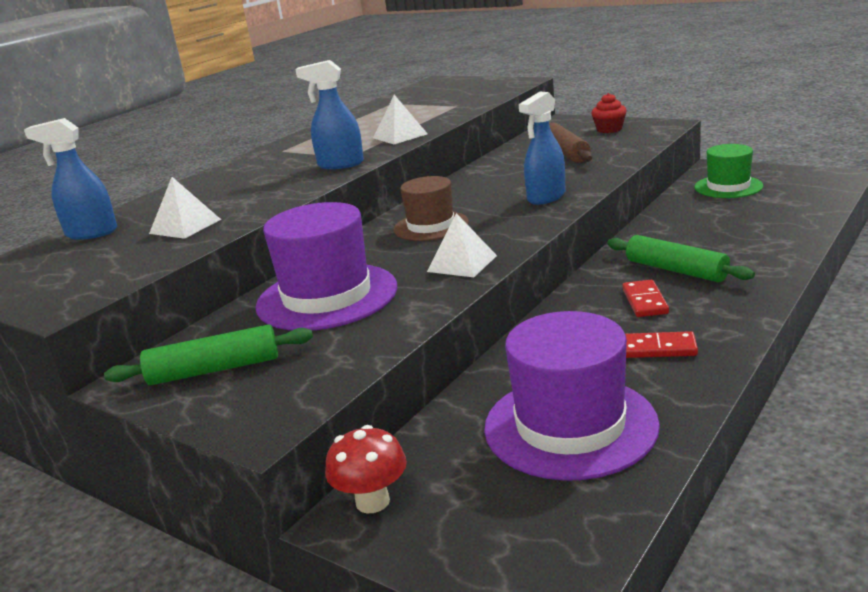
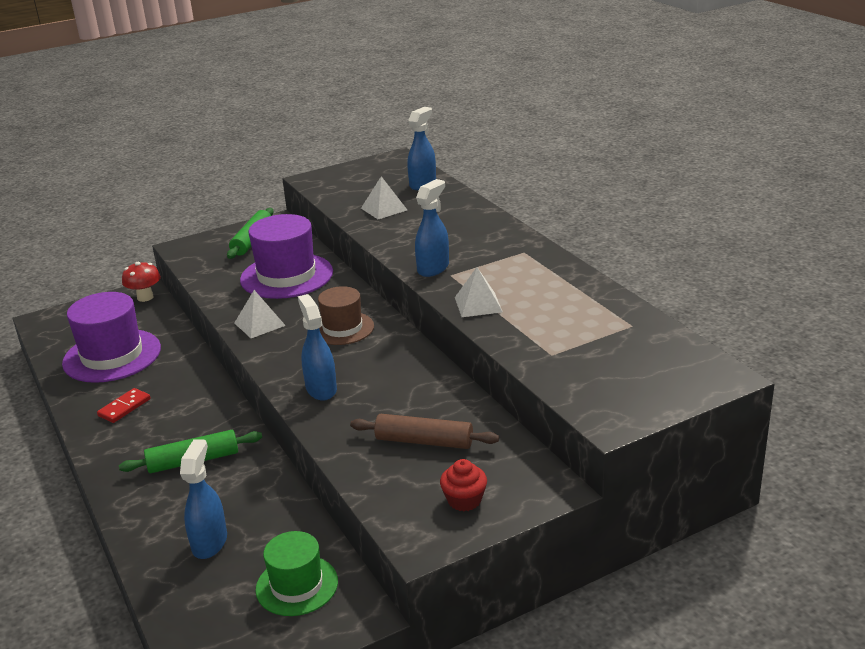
camera: 115 degrees right, 5 degrees up
(644, 301) = (177, 427): red domino -> none
(747, 222) = (210, 542): none -> blue spray bottle

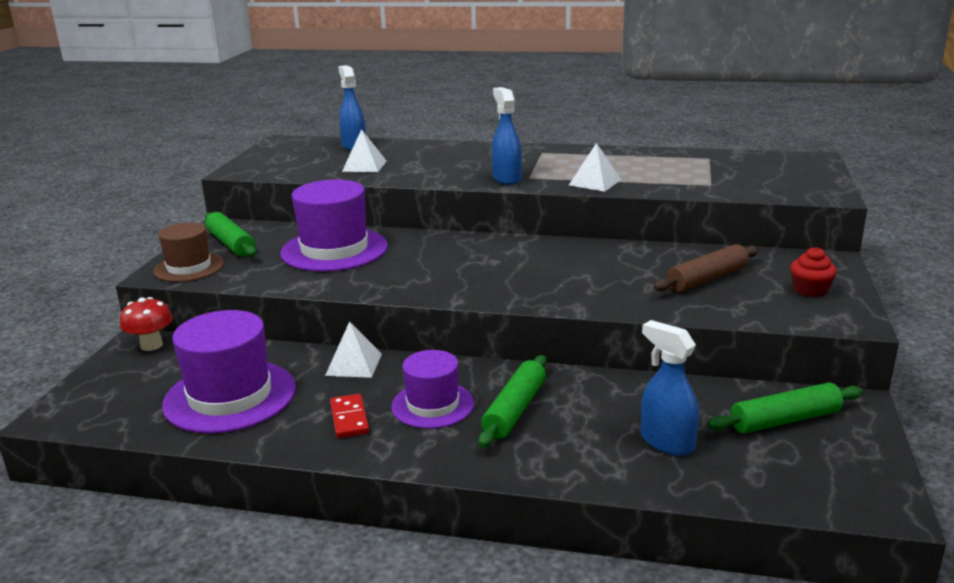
camera: 50 degrees left, 5 degrees down
(169, 427) = (432, 405): none -> purple hat
(259, 324) = (397, 283): white pyramid -> white pyramid (354, 364)
(297, 585) = (784, 420): green hat -> green rolling pin
(321, 389) = (561, 291): blue spray bottle -> none
(342, 328) = (475, 256): brown hat -> brown hat (189, 267)

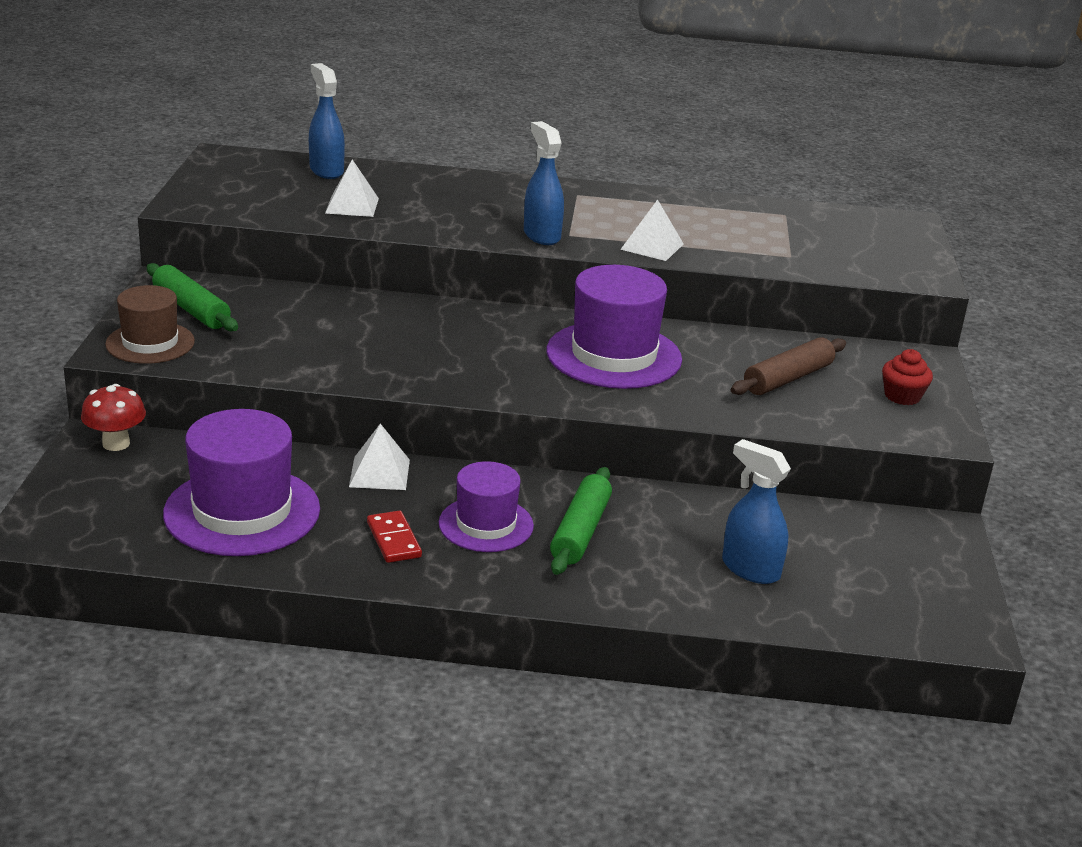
camera: 10 degrees left, 5 degrees up
(334, 250) = (330, 323): purple hat -> purple hat (614, 355)
(784, 420) = (872, 545): green rolling pin -> none

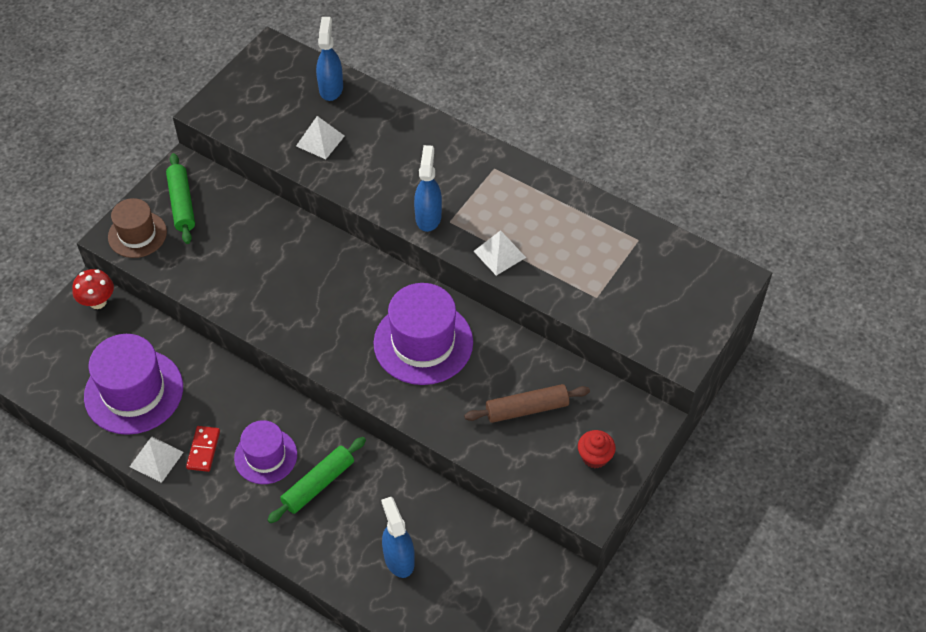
camera: 30 degrees right, 25 degrees up
(379, 473) = (233, 384): white pyramid -> white pyramid (156, 459)

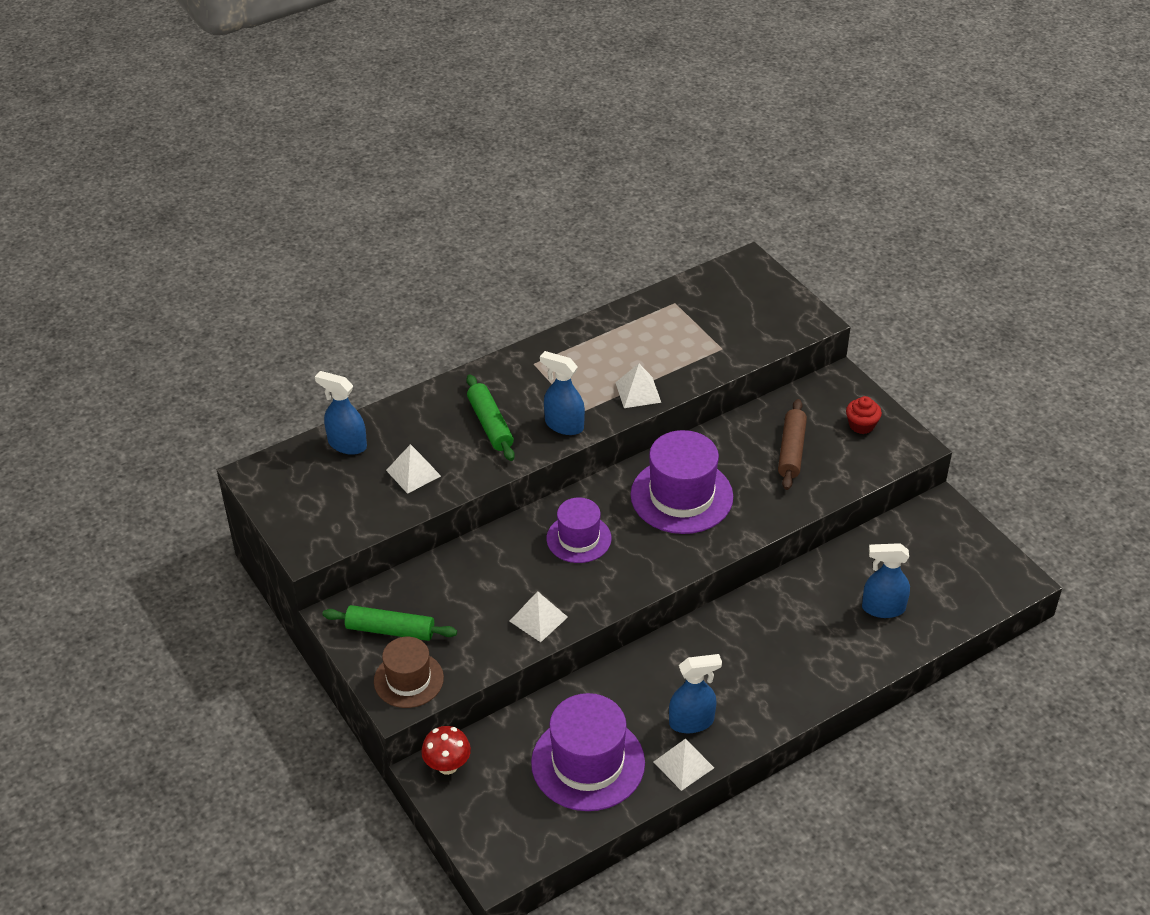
camera: 65 degrees left, 10 degrees down
(203, 450) = (692, 722): red domino -> blue spray bottle
(234, 292) = (538, 619): none -> white pyramid
(265, 456) = (724, 674): purple hat -> purple hat (578, 538)
(318, 484) = (775, 643): green rolling pin -> green rolling pin (490, 424)

